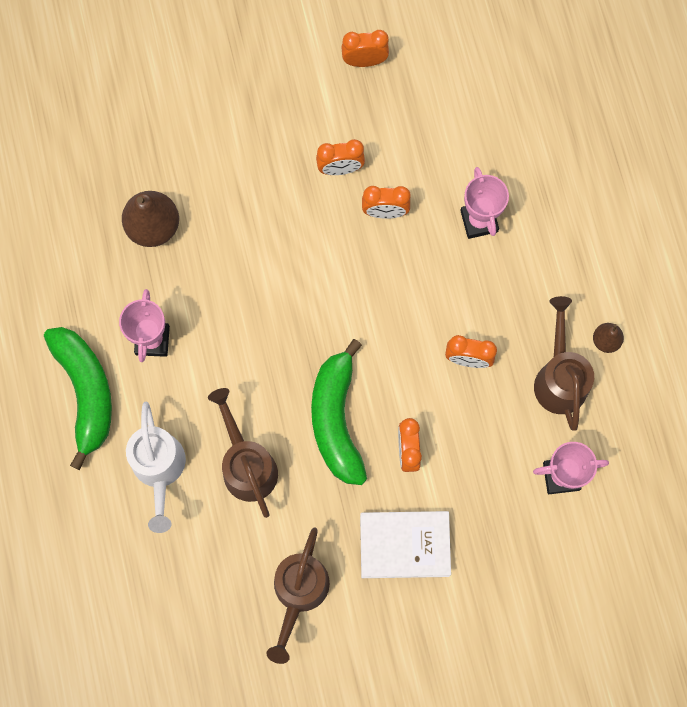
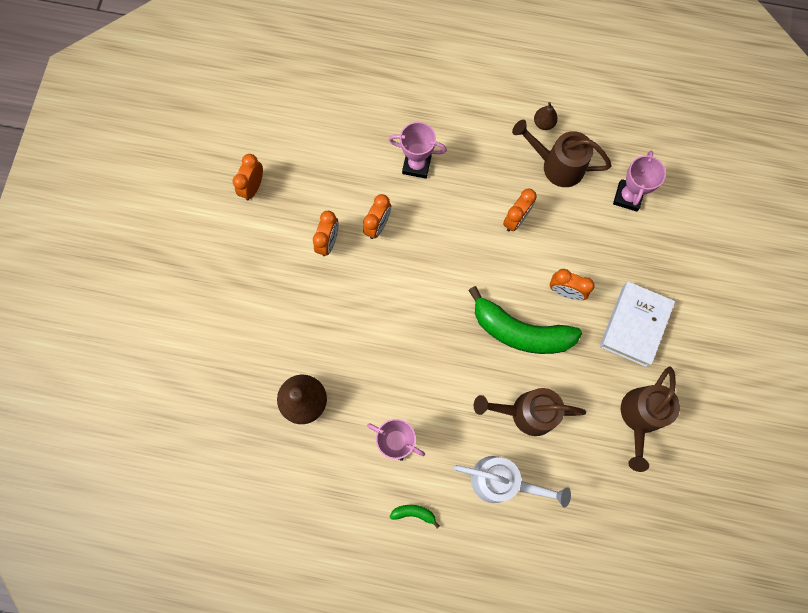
camera: 65 degrees left, 0 degrees up
(85, 392) = (414, 513): green banana -> green banana, size x0.40
(298, 593) = (639, 417): brown watering can -> brown watering can turned 75 degrees clockwise

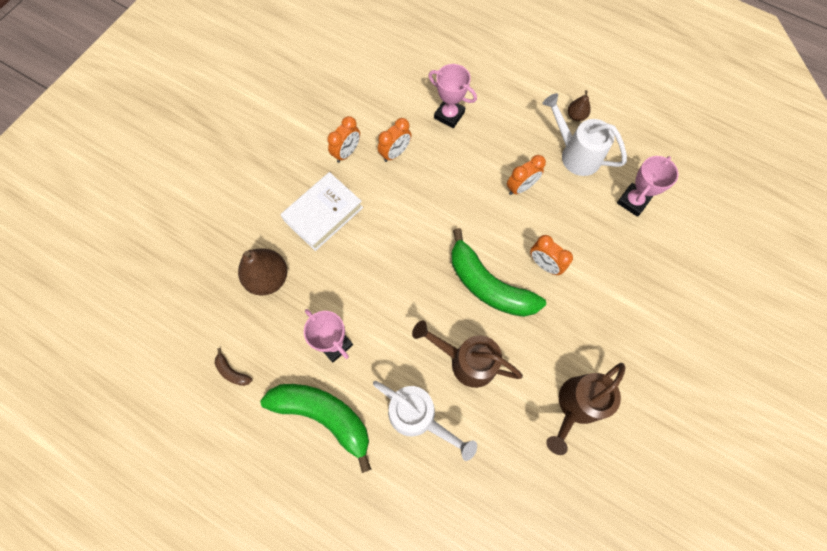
camera: 20 degrees right, 5 degrees down
(253, 187) = (302, 89): orange clock -> none
(309, 505) = (232, 372): none -> brown banana
(414, 513) = (323, 416): green banana -> green banana, size x2.49
(556, 165) = (575, 154): brown watering can -> white watering can
(634, 325) = (600, 317): white book -> white book (323, 214)

